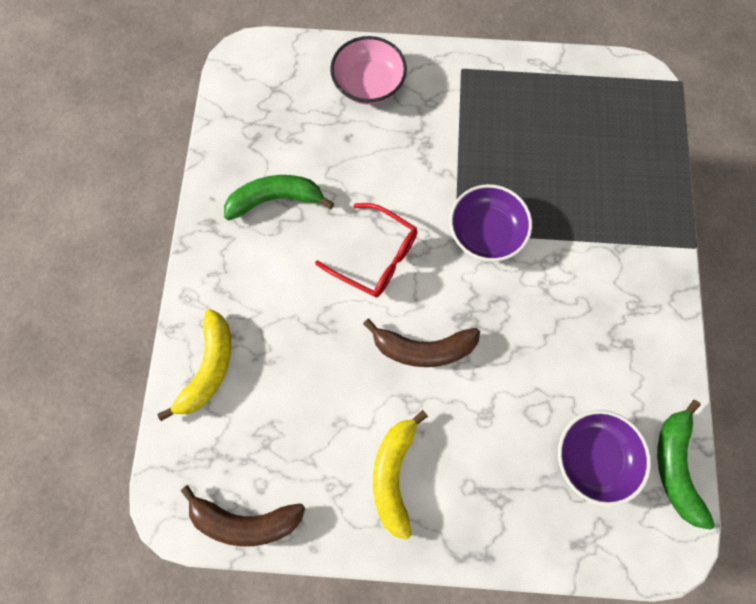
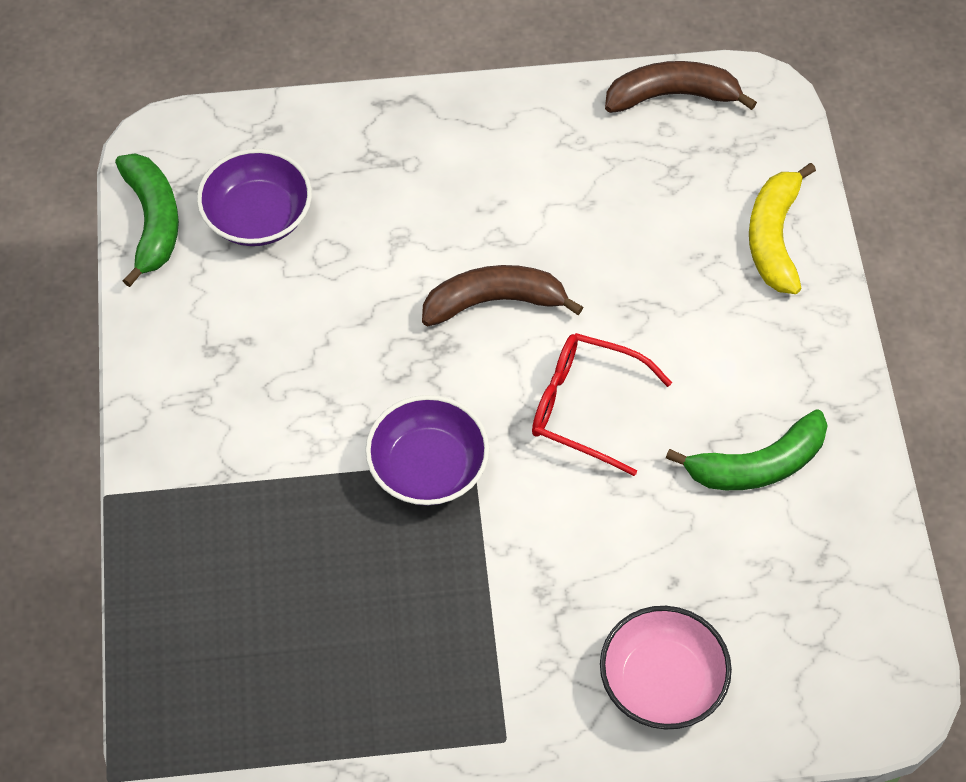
camera: 170 degrees right, 15 degrees down
(394, 473) = (506, 163): yellow banana -> none

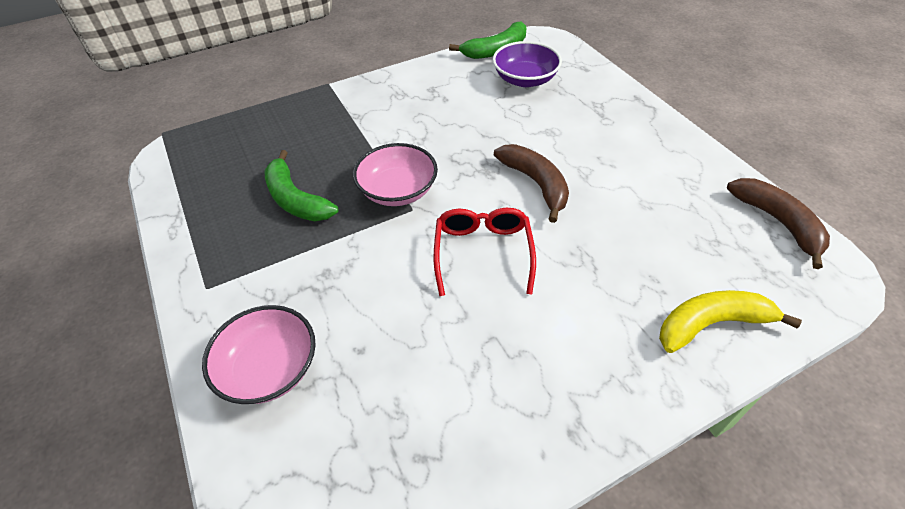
camera: 70 degrees right, 10 degrees down
(428, 467) = (397, 190): purple bowl -> pink bowl
(757, 465) = (490, 377): green banana -> green banana (296, 199)

